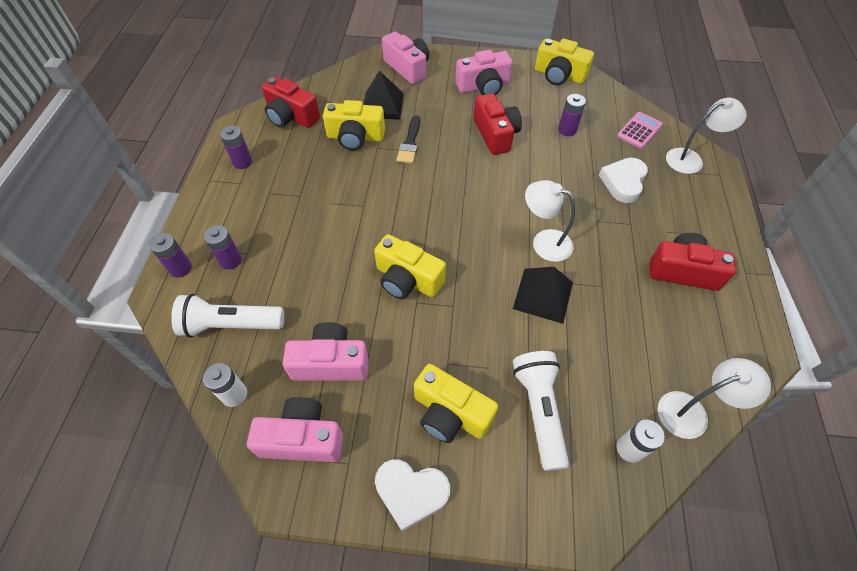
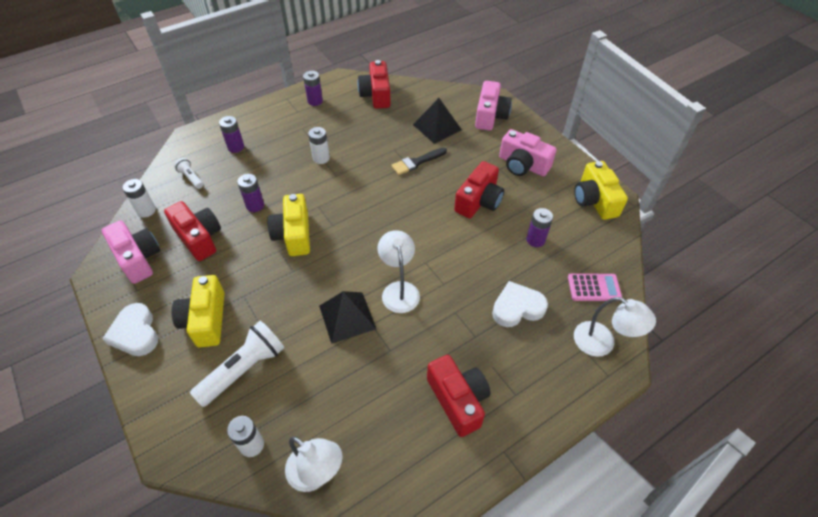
camera: 50 degrees right, 5 degrees down
(180, 268) = (212, 132): purple battery -> purple battery (255, 205)
(230, 325) = (191, 178): white flashlight -> white flashlight, size x0.51
(328, 203) = (321, 158): none -> white battery
(331, 362) = (199, 238): pink camera -> red camera
(355, 137) = (391, 134): yellow camera -> none

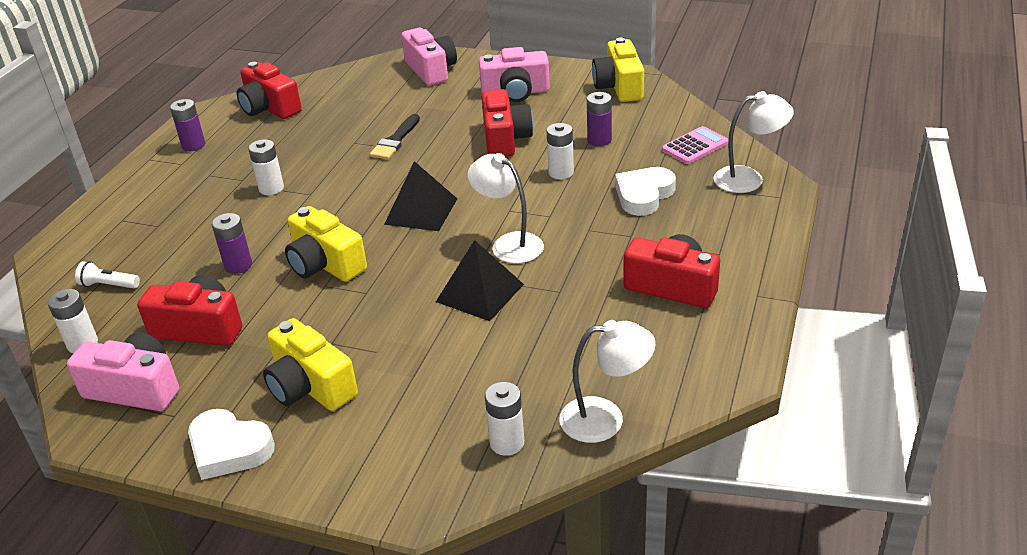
camera: 35 degrees left, 15 degrees down
(236, 147) = (136, 230): purple battery -> none
(244, 369) = (416, 395): white flashlight -> none
(437, 127) = (381, 103): black pyramid -> black pyramid (421, 211)
(485, 252) = (561, 172): none -> white battery
(594, 200) = (619, 86): yellow camera -> yellow camera turned 45 degrees clockwise

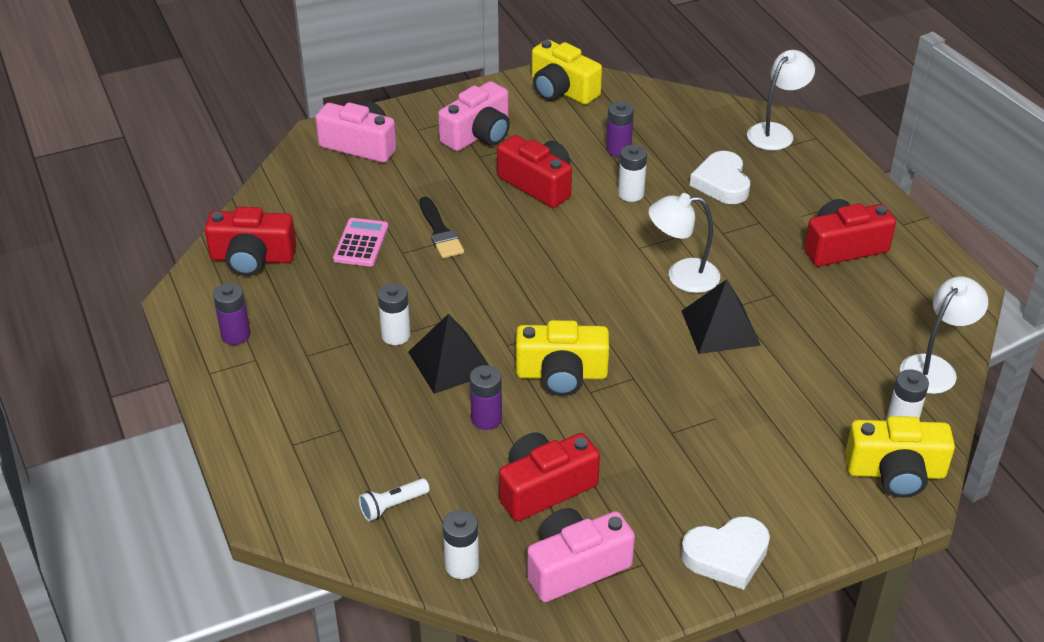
camera: 45 degrees left, 5 degrees up
(310, 386) = (710, 474): yellow camera -> yellow camera (895, 472)
(421, 211) = (568, 285): black pyramid -> black pyramid (450, 362)
(695, 146) = (700, 121): pink calculator -> pink calculator (361, 243)

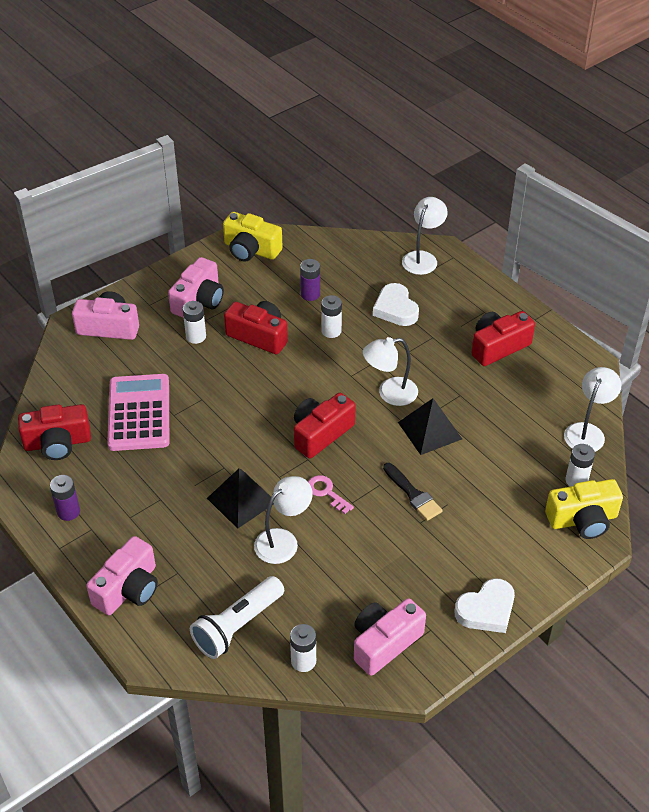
camera: 15 degrees left, 5 degrees up
(274, 435) = (128, 589): none -> pink camera
(361, 243) = (139, 413): pink calculator -> pink calculator, size x1.82
(392, 506) = (237, 626): white flashlight -> white flashlight, size x1.95
(396, 335) = (192, 486): white battery -> white battery (196, 336)
(440, 232) = (197, 391): black brush -> black brush (413, 494)
(486, 419) = (283, 540): purple battery -> white lamp
(544, 488) = (343, 586): red camera -> red camera (320, 433)
(561, 374) = (327, 492): yellow camera -> pink key

